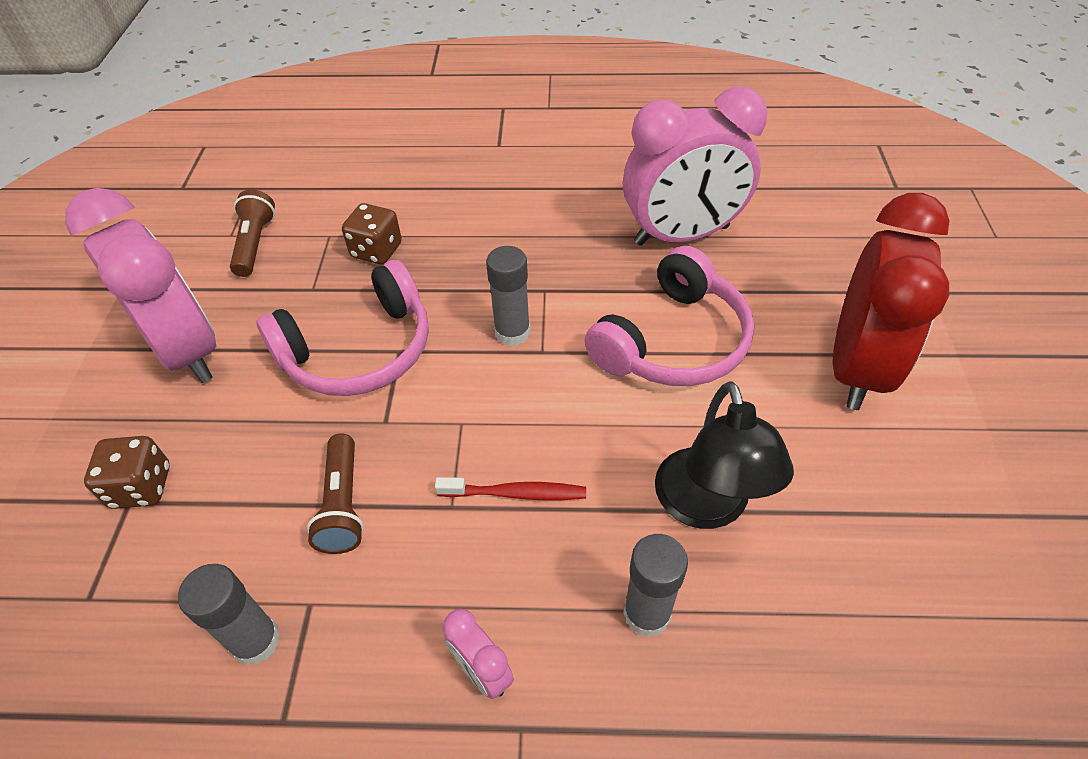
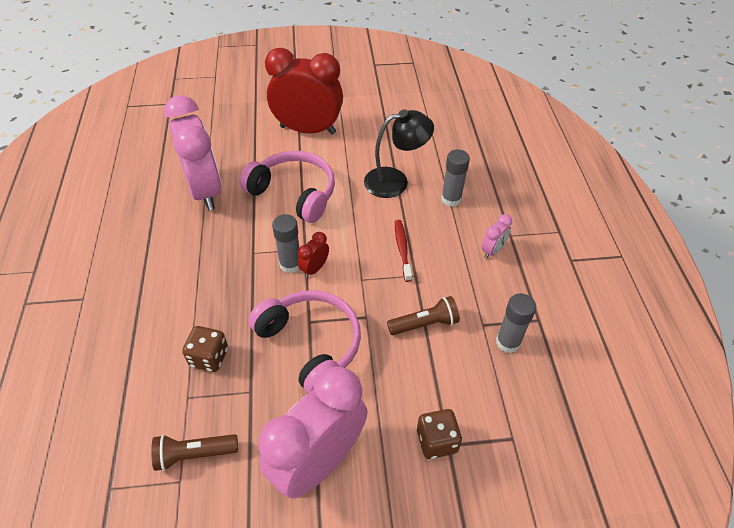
camera: 100 degrees left, 0 degrees up
(497, 361) = (314, 269): none -> red clock

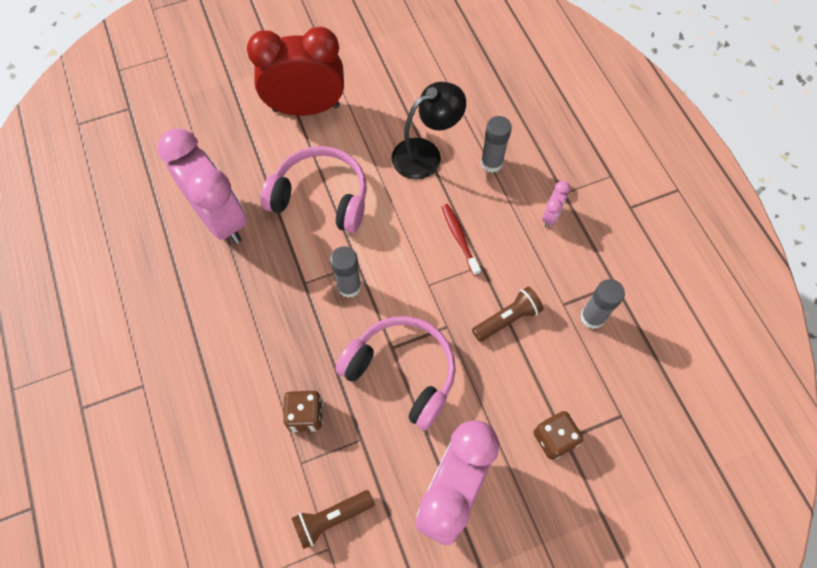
camera: 15 degrees left, 15 degrees up
(314, 269) = (376, 285): red clock -> none

